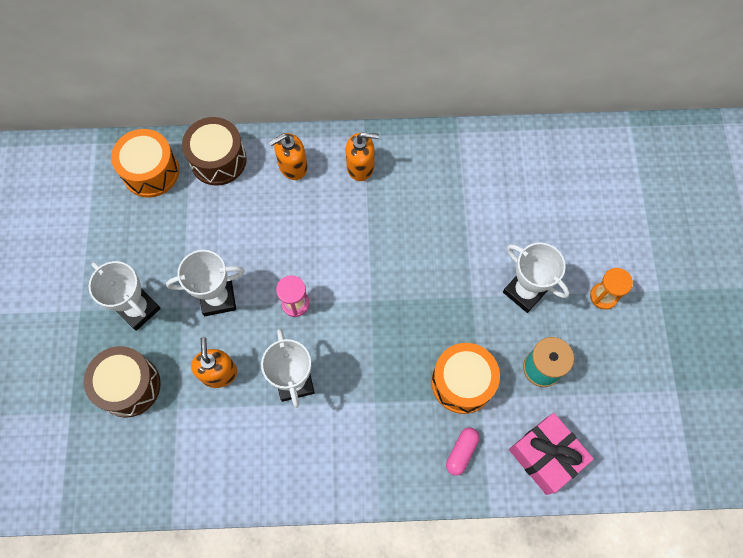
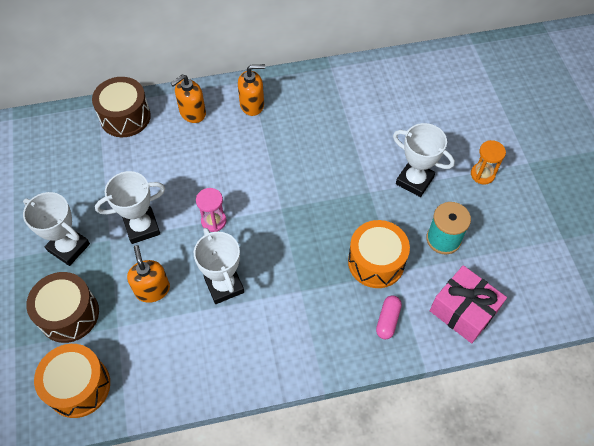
camera: 10 degrees left, 10 degrees down
(151, 172) = (65, 134): orange drum -> orange drum (79, 386)

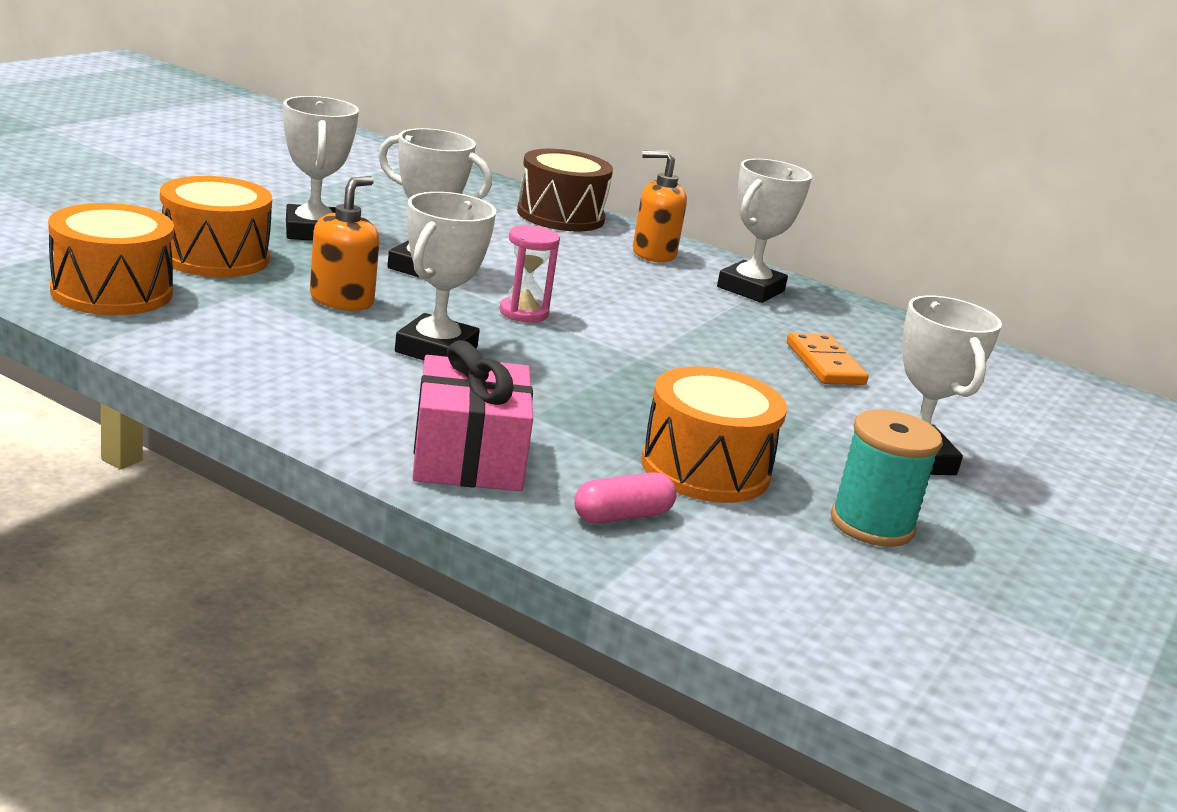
camera: 40 degrees right, 35 degrees down
(69, 314) = (214, 257): brown drum -> orange drum
(252, 105) = (750, 289): orange soap dispenser -> white trophy
(331, 140) = (825, 364): none -> orange domino
(463, 311) = (782, 596): pink gift -> pink gift (468, 457)
(482, 174) = (1066, 525): orange hourglass -> none

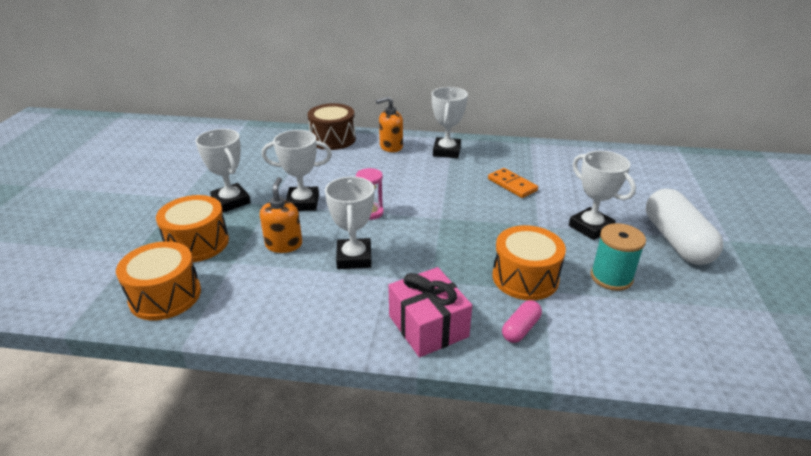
camera: 20 degrees left, 10 degrees up
(1072, 532) = (676, 241): none -> white capsule

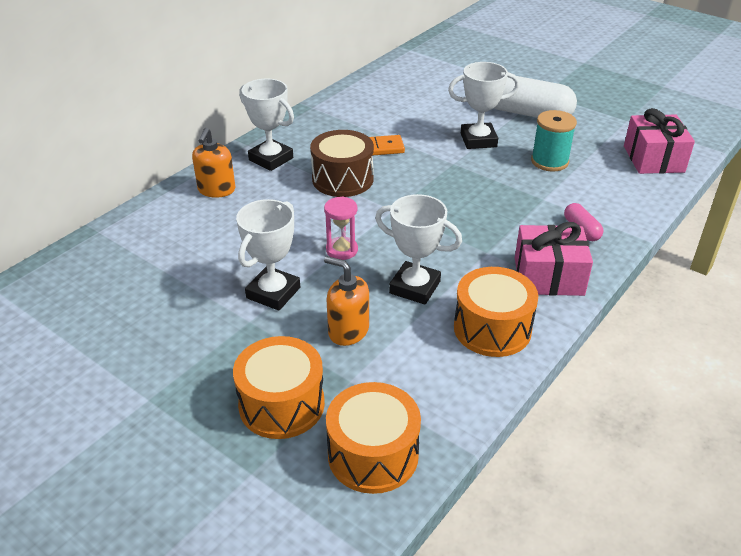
camera: 60 degrees left, 5 degrees up
(231, 201) = (209, 353): white trophy -> none
(333, 139) = (144, 225): brown drum -> brown drum (342, 179)
(525, 278) = (520, 201): orange drum -> orange drum (492, 328)
(717, 351) = (653, 159): none -> pink gift

